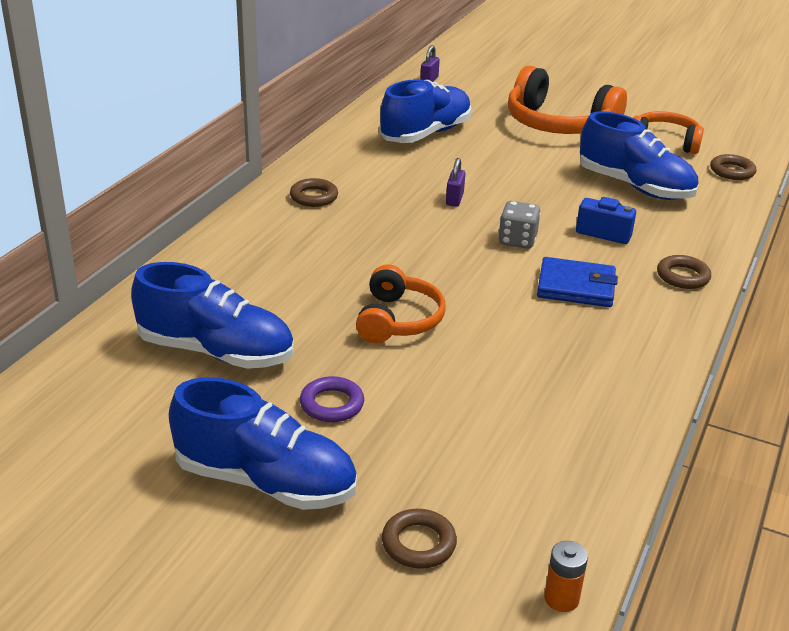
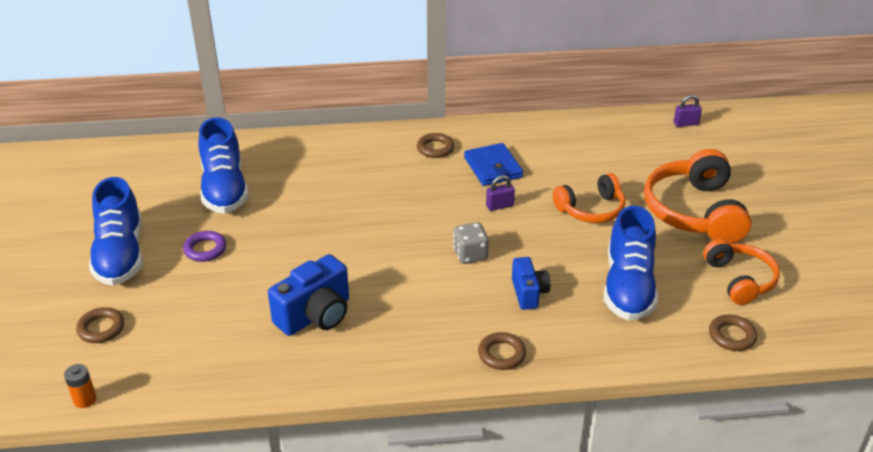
camera: 60 degrees right, 5 degrees up
(397, 320) = (315, 240): orange headphones -> orange headphones (591, 209)
(425, 134) = (588, 156): blue shoe -> none
(537, 362) = (315, 315): none -> blue camera
(576, 286) = (431, 303): blue wallet -> blue wallet (493, 167)

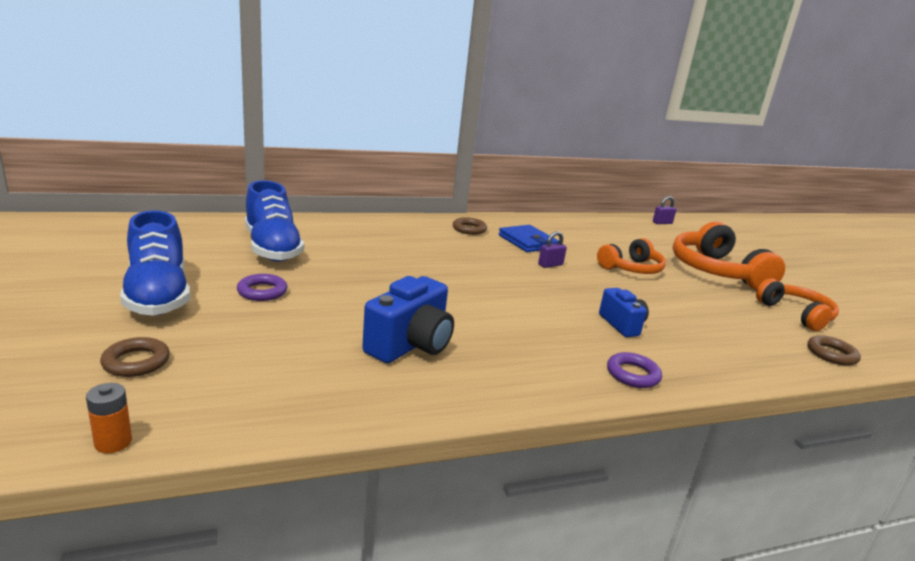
camera: 15 degrees left, 15 degrees down
(470, 254) = (546, 297): grey dice -> none
(501, 354) = (633, 374): brown ring -> purple ring
(628, 286) = (708, 319): blue shoe -> none

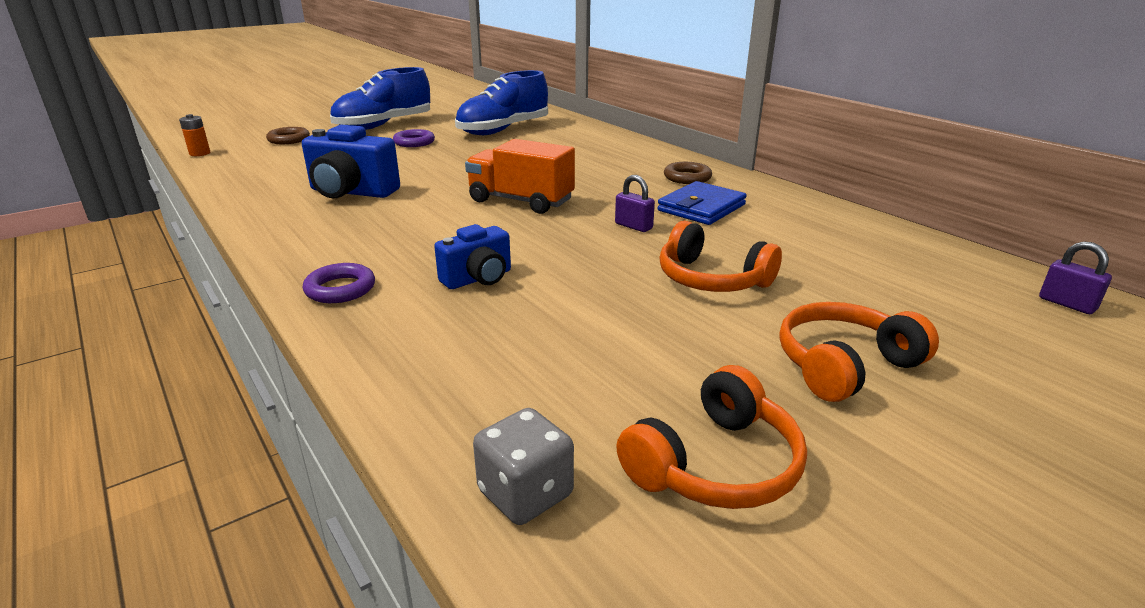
camera: 75 degrees right, 5 degrees up
(483, 284) = (521, 201): none -> orange truck
(717, 271) = (845, 365): orange headphones -> orange headphones, size x0.62
(831, 354) = (525, 493): brown ring -> grey dice

